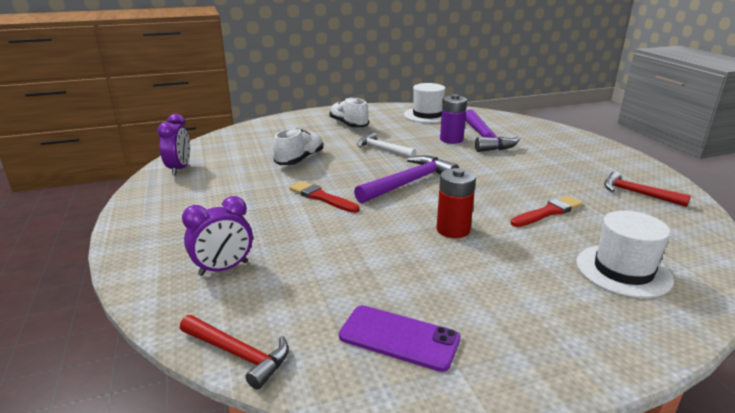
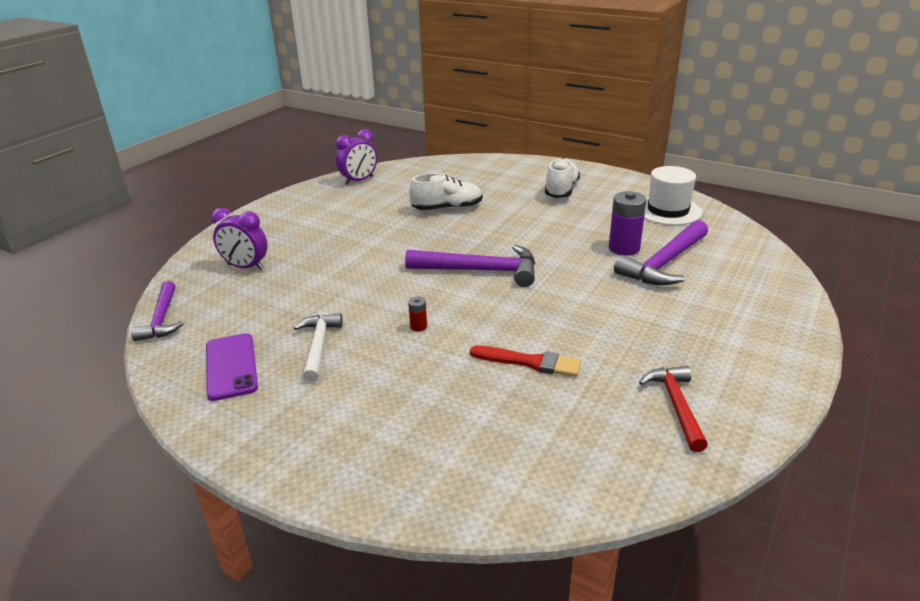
camera: 50 degrees right, 5 degrees up
(238, 354) = (162, 319): red hammer -> purple hammer
(321, 197) = (393, 249): red brush -> none
(382, 149) = (532, 229): white hammer -> white hammer (318, 346)
(453, 230) = (418, 326): red battery -> red battery, size x0.47
(623, 271) = (459, 443): white hat -> none

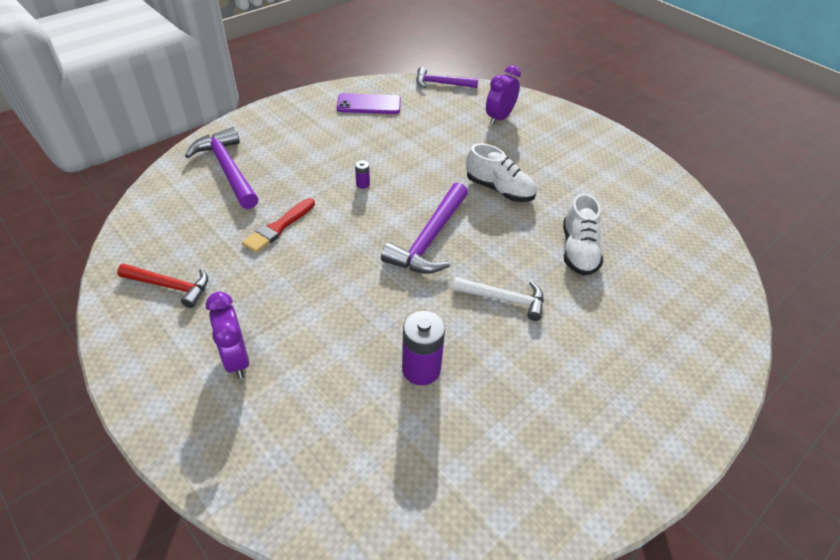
camera: 105 degrees right, 15 degrees up
(318, 346) = (368, 137): white hammer -> white hammer (504, 299)
(359, 181) = (673, 201): purple clock -> purple clock (236, 359)
(418, 326) = (363, 184): red battery -> purple battery
(561, 190) = (608, 374): white shoe -> white shoe (499, 190)
(664, 263) = (369, 392): purple hammer -> purple hammer (228, 169)
(668, 210) = (506, 476): white hat -> none

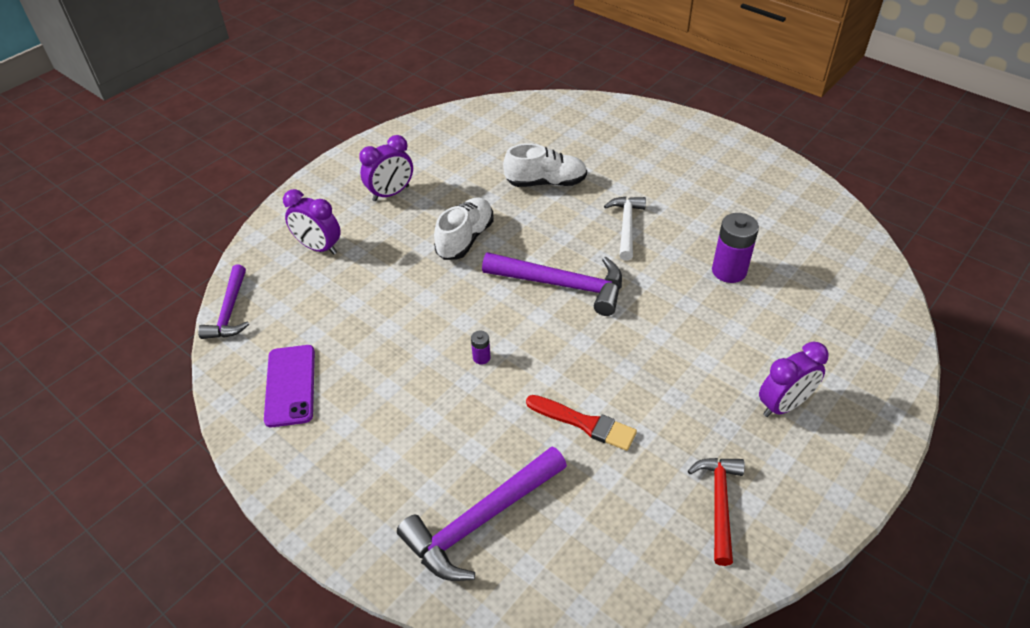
camera: 95 degrees left, 0 degrees up
(563, 154) = (391, 193): none -> purple clock

